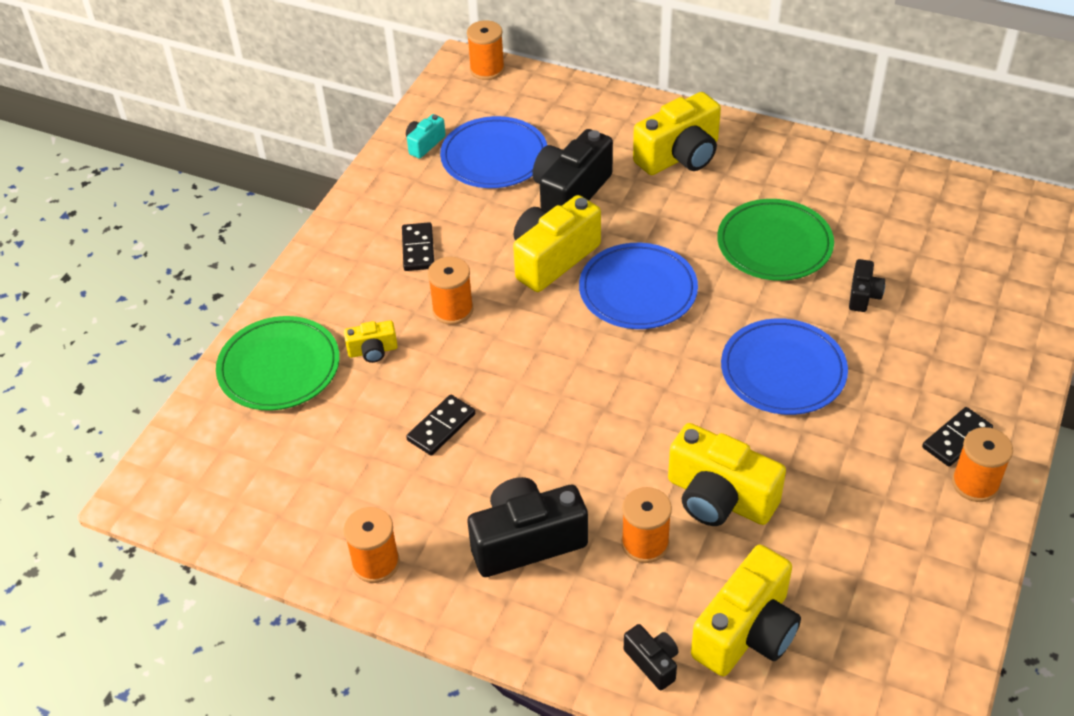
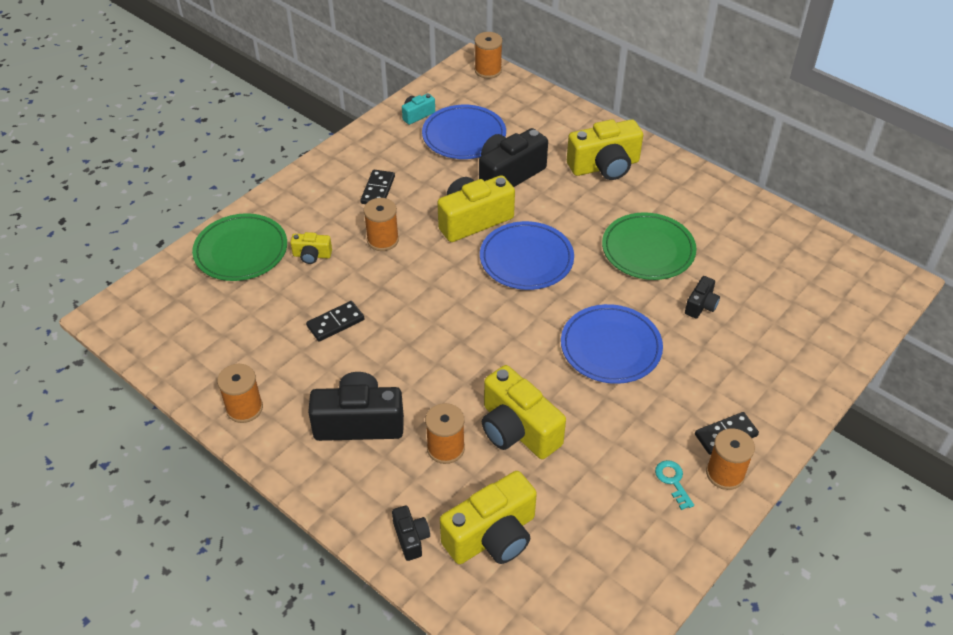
camera: 15 degrees right, 0 degrees up
(921, 508) = (673, 481): none -> turquoise key

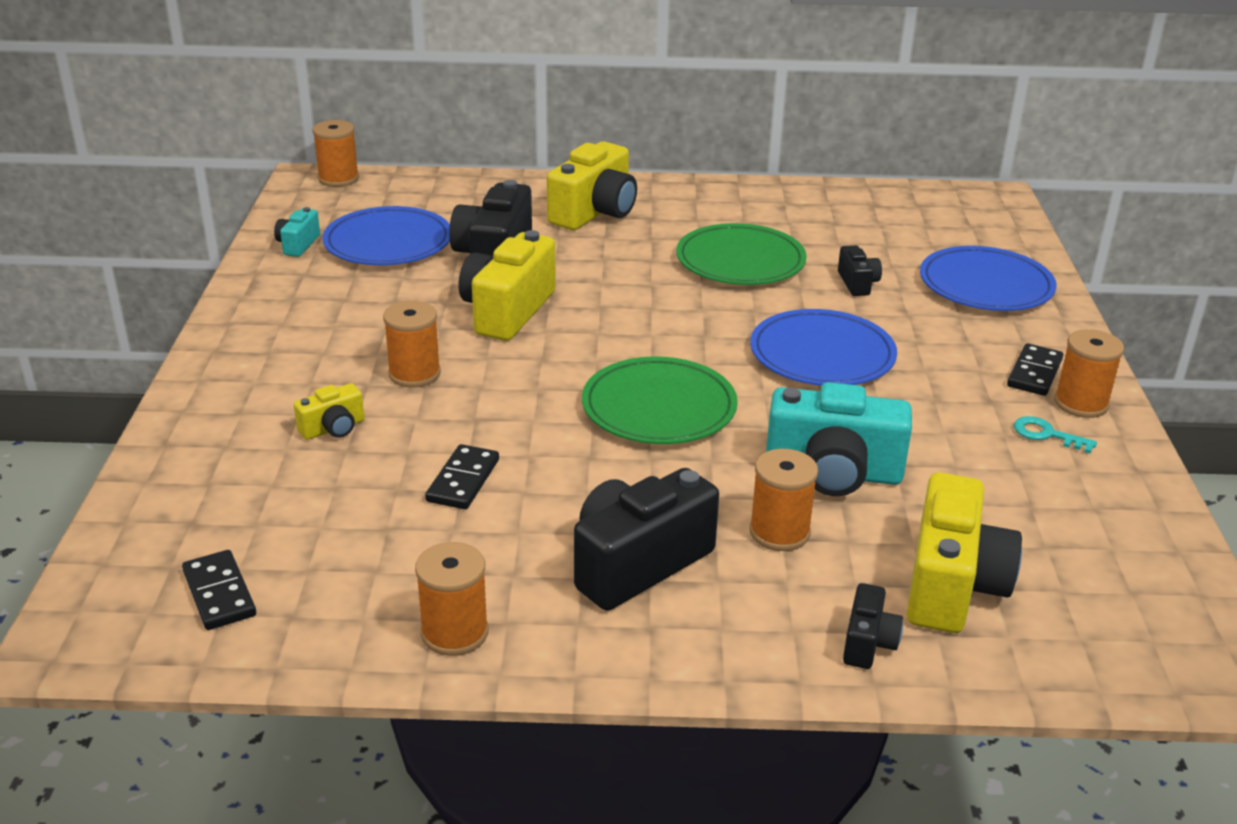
camera: 40 degrees left, 15 degrees down
(241, 251) = (214, 468): green plate -> green plate (659, 408)
(378, 190) = (340, 330): black domino -> black domino (219, 593)
(411, 538) = (868, 643): black camera -> black camera turned 75 degrees clockwise
(517, 430) = (833, 473): yellow camera -> turquoise camera
(526, 259) = (621, 320): blue plate -> blue plate (985, 285)

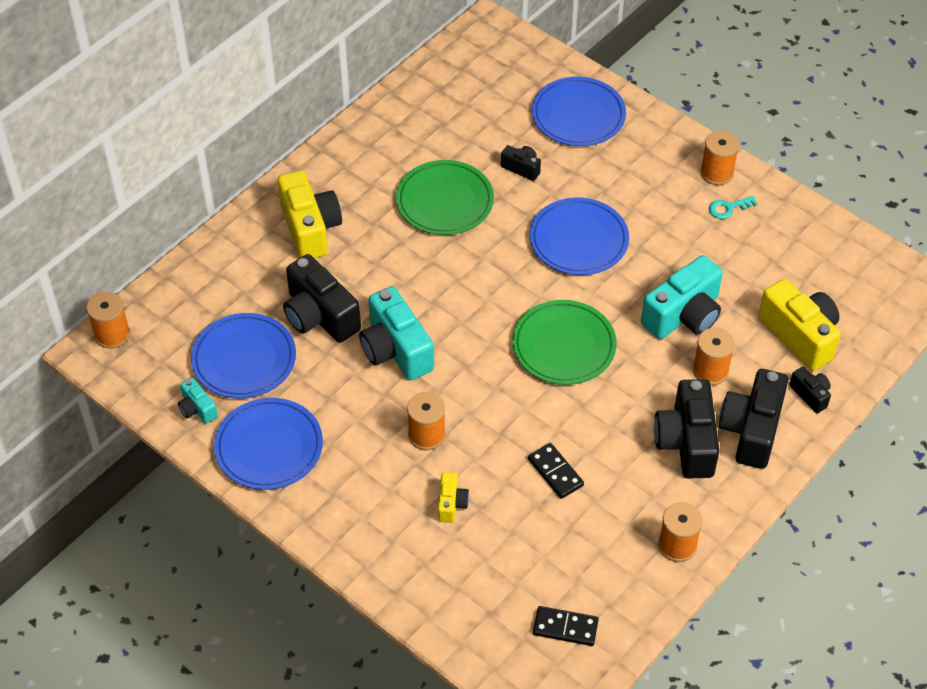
camera: 50 degrees left, 20 degrees up
(292, 295) = (269, 447): none -> blue plate
(507, 311) = (395, 350): yellow camera -> turquoise camera
(732, 613) = (751, 430): none -> black camera
(1034, 373) = (676, 168): black domino -> none

